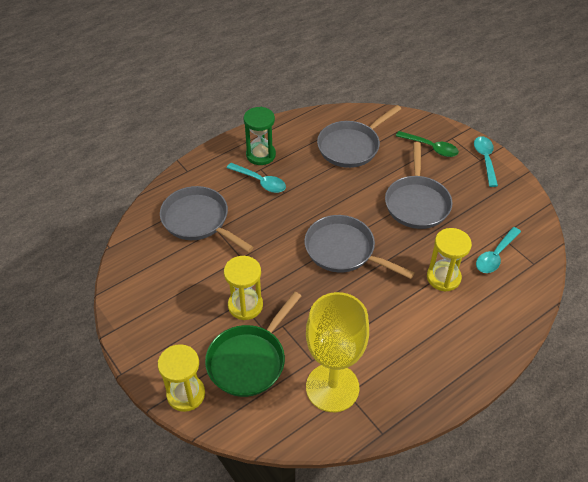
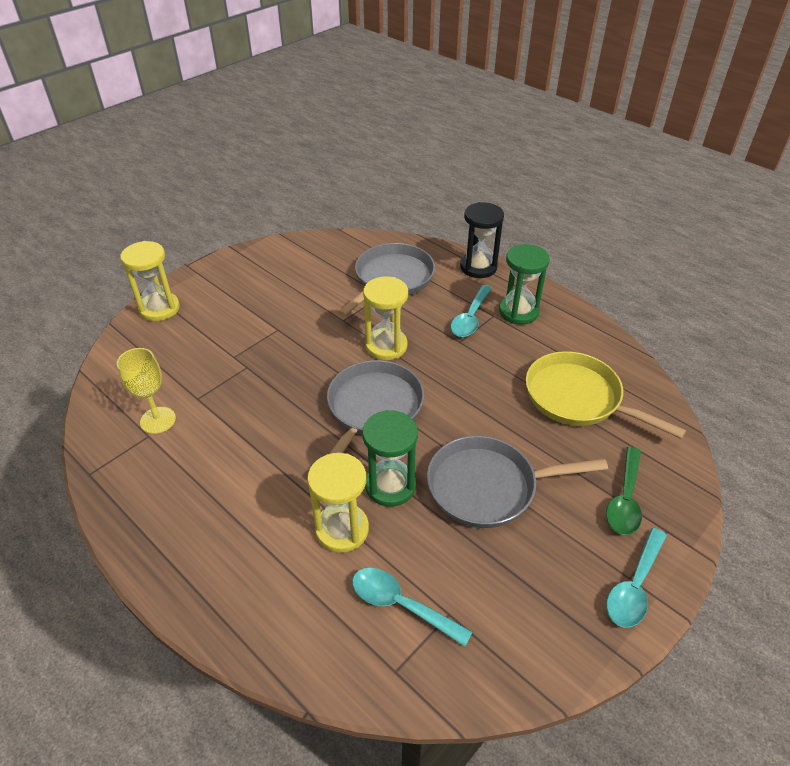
camera: 80 degrees right, 5 degrees down
(200, 166) = (478, 267): none -> black hourglass
(245, 305) = (273, 333): yellow hourglass -> yellow hourglass (386, 346)
(249, 360) = (199, 347): green pan -> none
(332, 387) = (158, 420): yellow goblet -> yellow goblet, size x0.53
(351, 146) = (578, 398): grey pan -> yellow pan
(412, 249) = (390, 486): none -> green hourglass
(485, 159) = (634, 586): turquoise spoon -> turquoise spoon turned 135 degrees clockwise

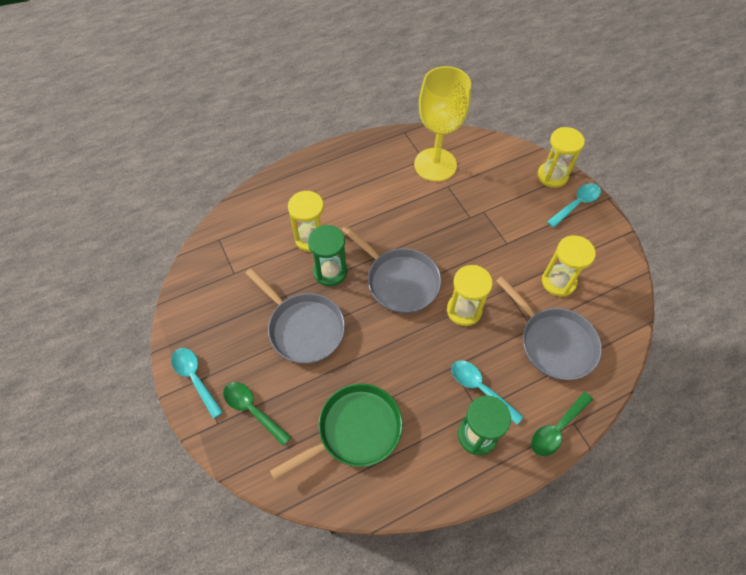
camera: 110 degrees right, 15 degrees up
(158, 420) = (435, 165): yellow goblet -> yellow goblet, size x1.89
(316, 285) = (558, 282): none -> yellow hourglass
(401, 605) = (251, 252): turquoise spoon -> turquoise spoon (576, 204)
(478, 267) = (557, 429): black hourglass -> green spoon
(488, 487) = (303, 327): grey pan -> grey pan turned 120 degrees clockwise
(578, 398) = (354, 430): yellow pan -> green pan

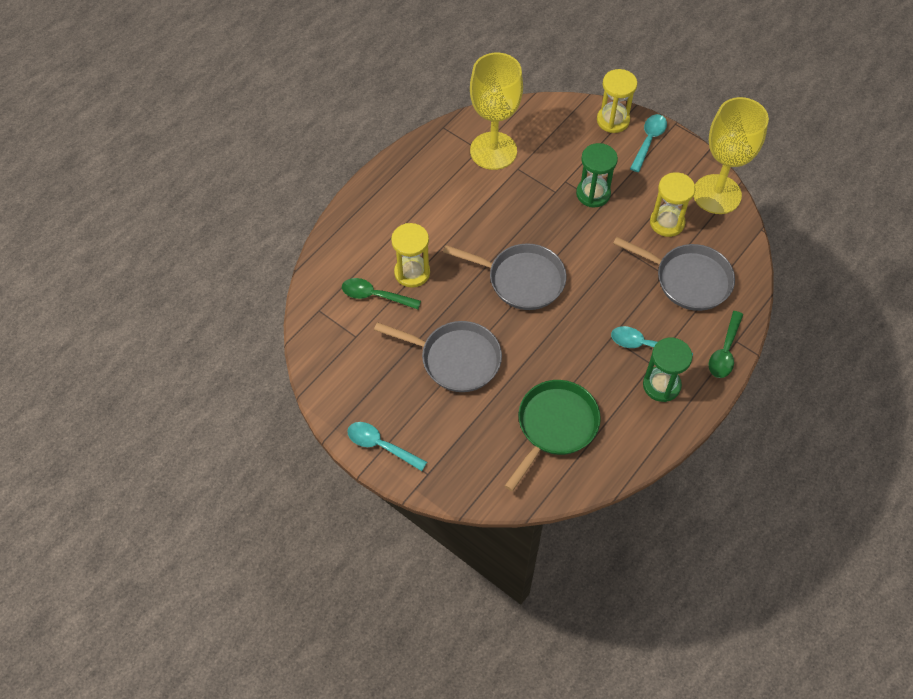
camera: 25 degrees left, 0 degrees up
(252, 410) = (452, 449): green spoon -> green spoon (375, 296)
(330, 272) = (450, 297): green hourglass -> green hourglass (593, 194)
(464, 310) = (595, 283): yellow hourglass -> none
(619, 274) = (717, 194): none -> yellow goblet

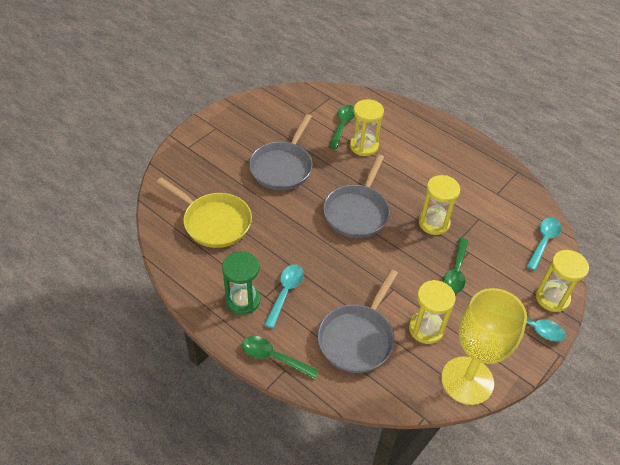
camera: 90 degrees right, 10 degrees down
(381, 445) = (215, 124): turquoise spoon -> turquoise spoon (543, 241)
(493, 151) = (496, 203): yellow goblet -> none
(529, 208) = (434, 223): none -> yellow hourglass
(554, 426) = (214, 222): green pan -> yellow pan
(593, 194) = (456, 272): green hourglass -> green spoon

